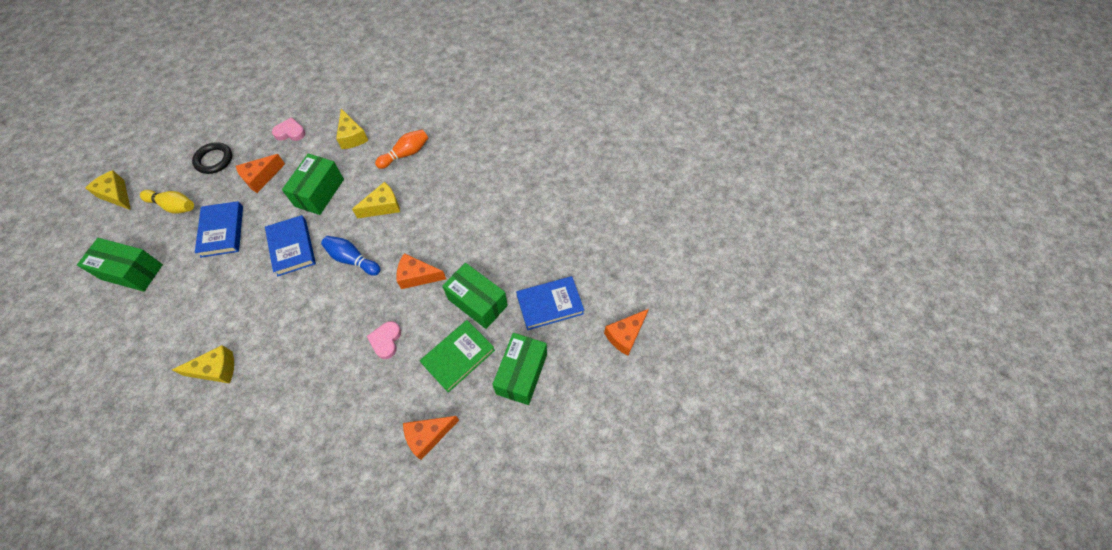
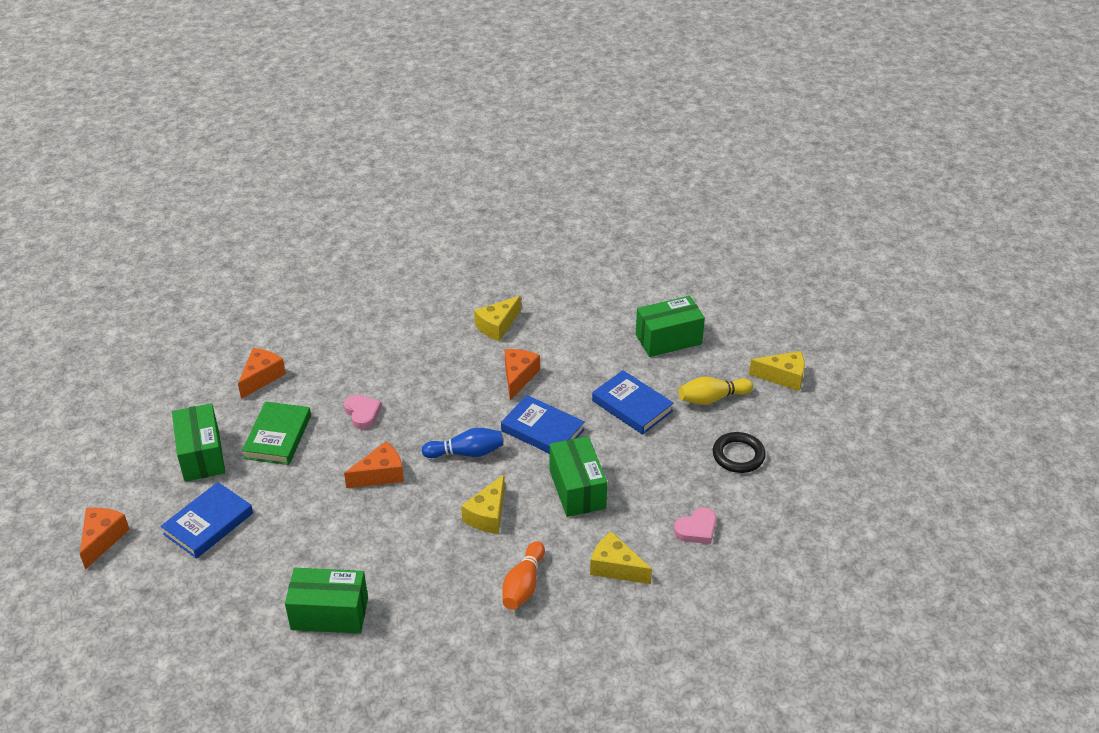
camera: 145 degrees right, 20 degrees down
(261, 178) = (661, 468): orange cheese -> orange cheese (518, 377)
(477, 302) = (293, 486): green box -> green box (329, 613)

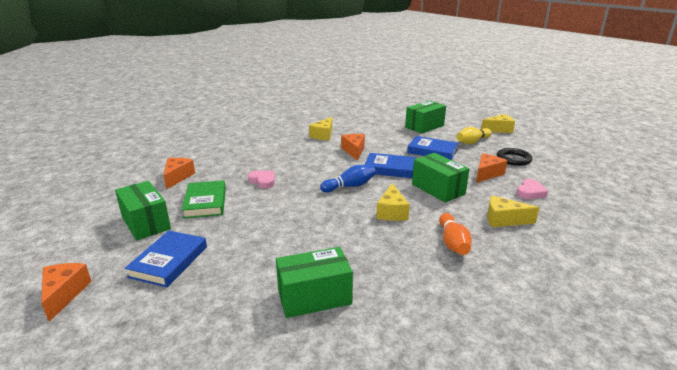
camera: 20 degrees left, 15 degrees down
(380, 474) = (297, 207): orange cheese -> orange cheese (487, 174)

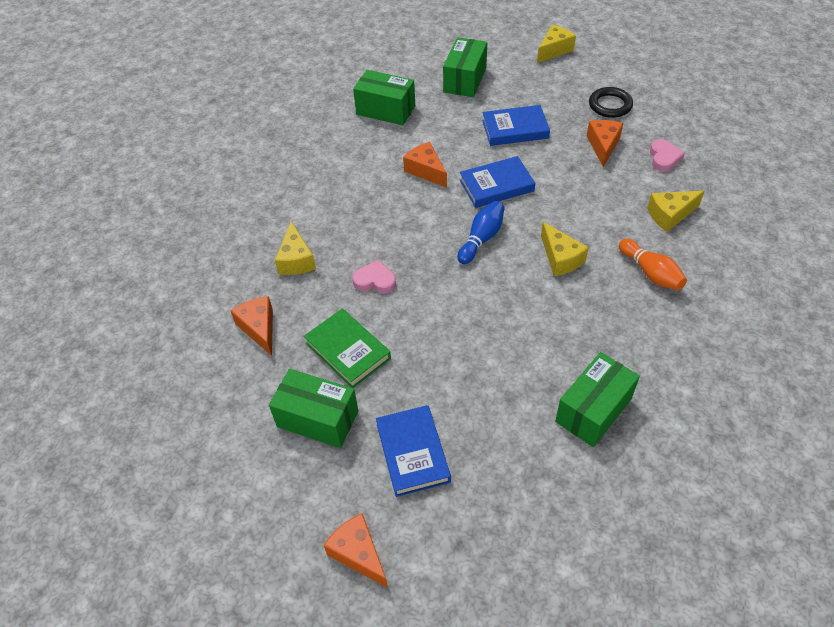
camera: 30 degrees left, 25 degrees up
(323, 135) = (356, 155): yellow cheese -> yellow cheese (296, 260)
(438, 189) = (575, 197): green box -> green box (386, 110)
(472, 142) = (544, 89): yellow bowling pin -> none

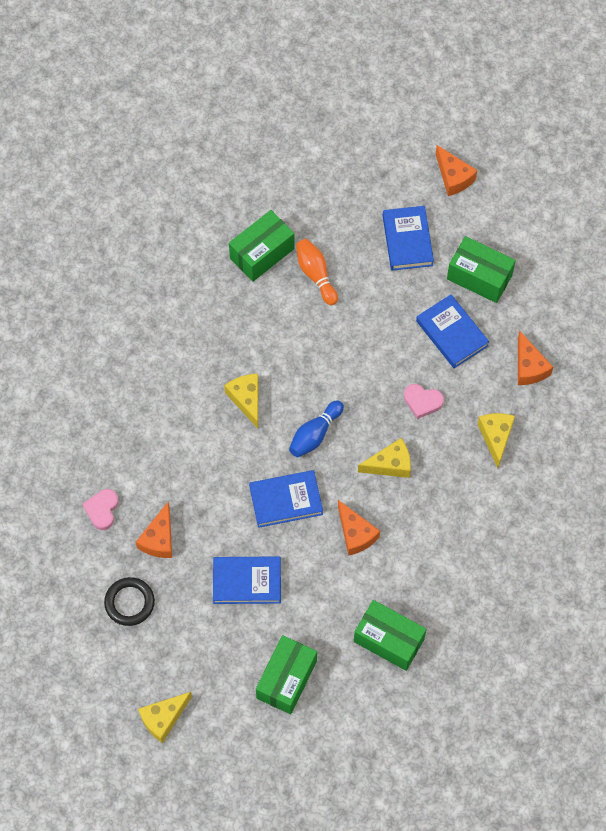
camera: 175 degrees left, 15 degrees up
(347, 351) = (452, 333): green book -> blue book
(650, 273) = (170, 371): orange bowling pin -> orange bowling pin (316, 275)
(670, 215) = (126, 434): yellow cheese -> yellow cheese (390, 464)

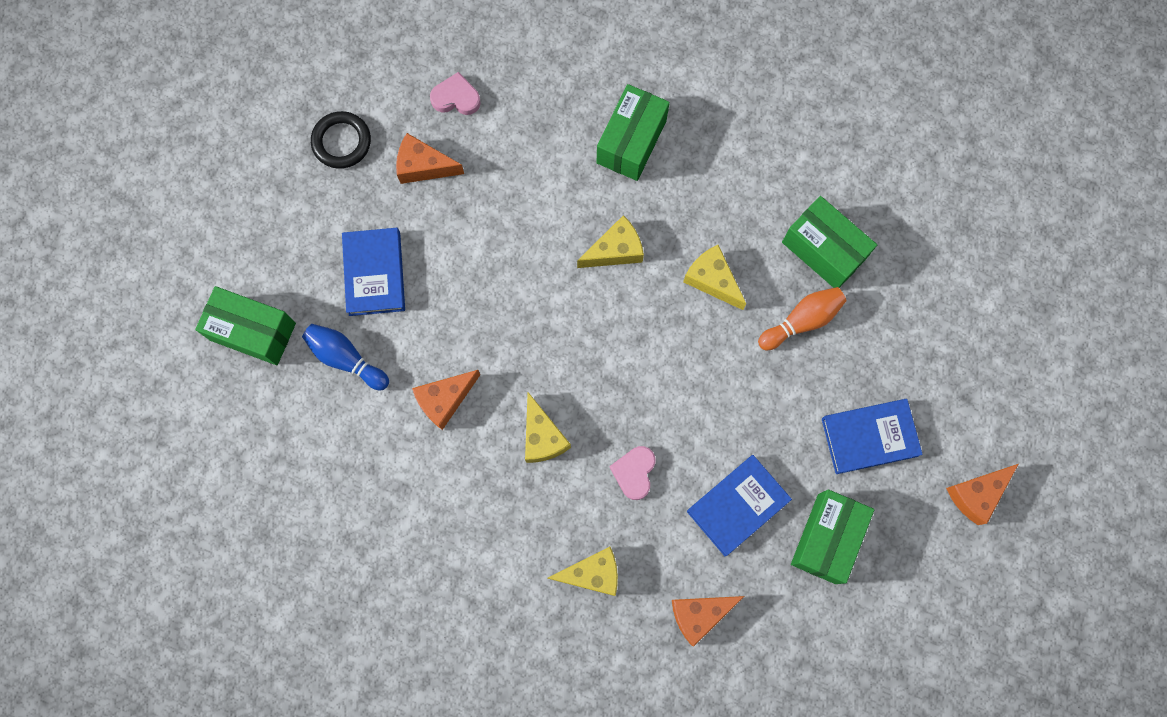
camera: 85 degrees right, 10 degrees up
(163, 718) = (202, 195): yellow cheese -> yellow cheese (712, 280)
(286, 500) = (483, 310): blue book -> none
(315, 434) = (576, 338): blue bowling pin -> blue bowling pin (346, 358)
(389, 640) = (306, 451): green box -> green box (631, 141)

